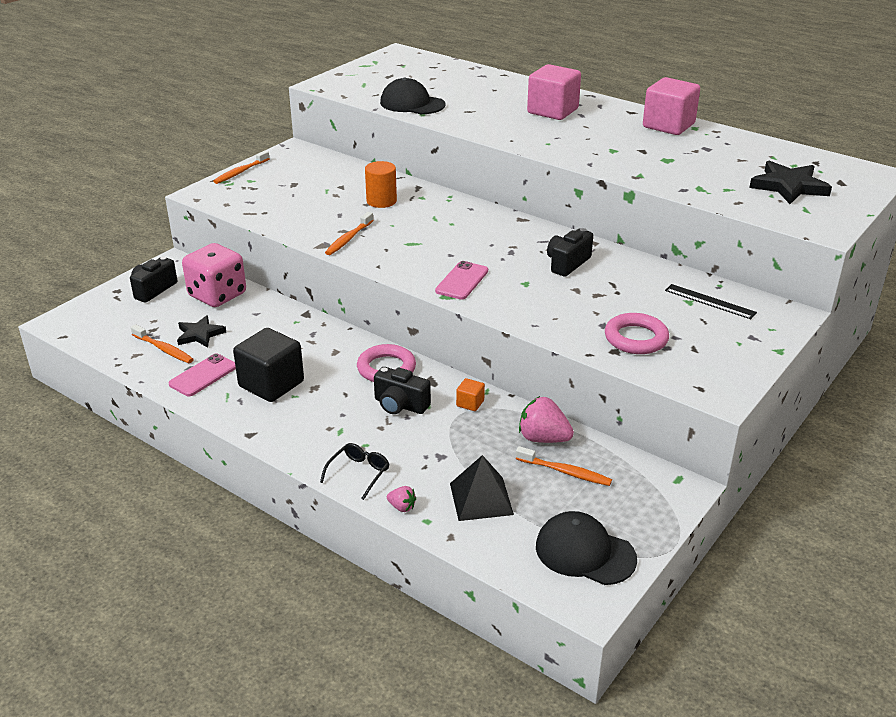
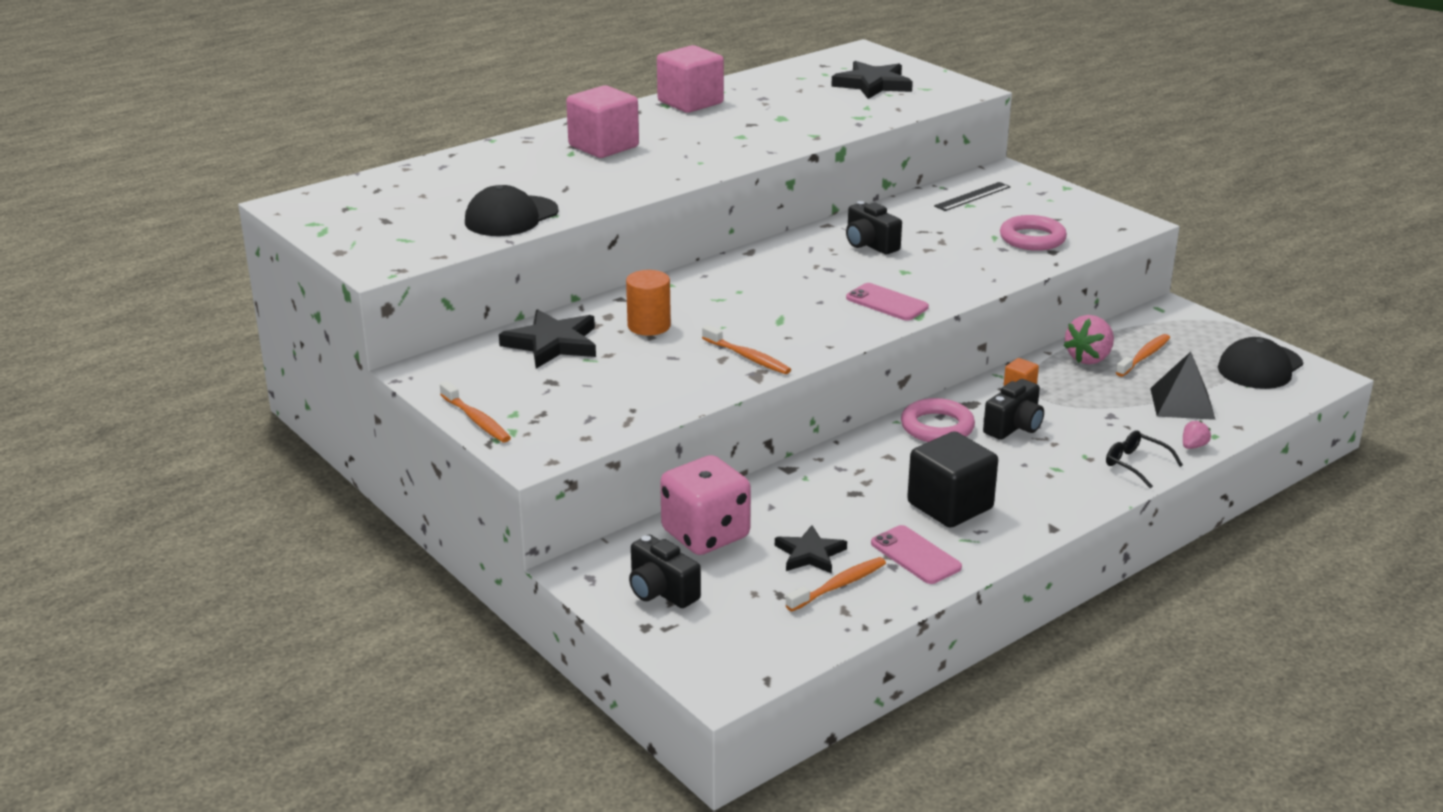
camera: 75 degrees left, 5 degrees down
(343, 177) = (552, 343): none -> black star

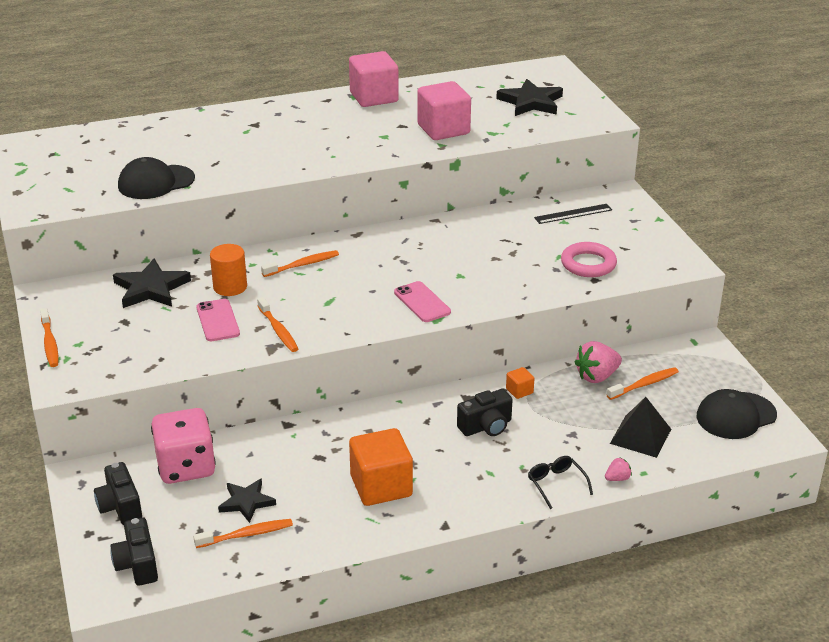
camera: 20 degrees right, 5 degrees up
(603, 146) = (275, 129): pink cube -> pink cube (443, 129)
(715, 290) = (303, 265): none -> orange toothbrush
(870, 245) = (453, 245): black camera -> black camera (137, 564)
(915, 555) = (322, 523): pink phone -> pink phone (218, 321)
(937, 427) = (426, 413): pink ring -> none
(950, 506) = (381, 486): black cube -> orange cube

